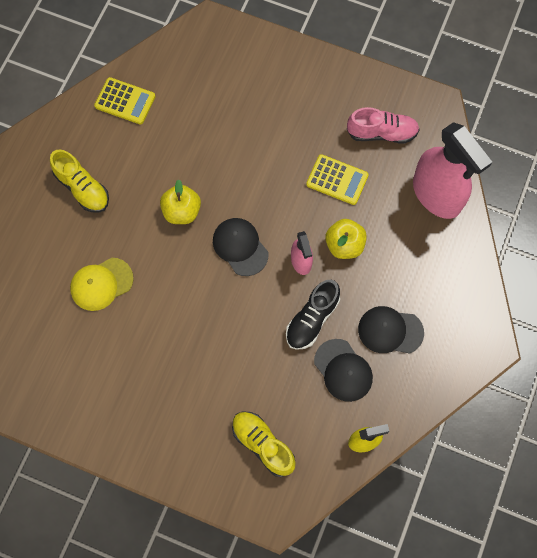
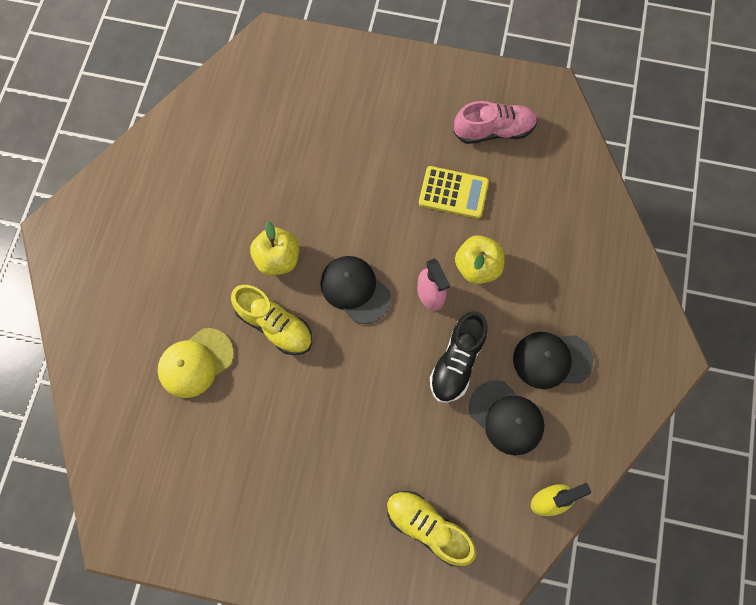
camera: 10 degrees left, 0 degrees up
(82, 188) = (154, 251): yellow shoe -> yellow shoe (275, 325)
(125, 101) = (188, 141): yellow calculator -> none
(437, 195) = (571, 191): pink spray bottle -> none

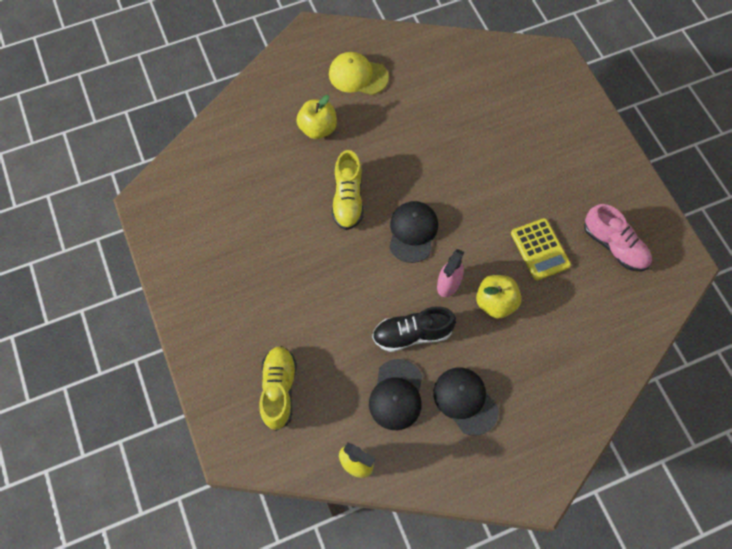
camera: 55 degrees right, 5 degrees down
(195, 363) = (286, 169): yellow cap -> yellow cap (358, 75)
(278, 259) = (396, 170): yellow apple -> yellow apple (318, 129)

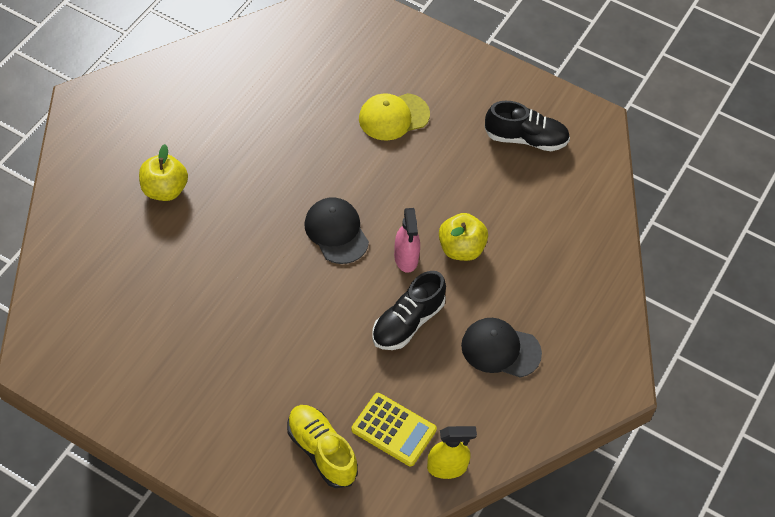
camera: 40 degrees left, 10 degrees down
(348, 199) = (249, 238): yellow shoe -> none
(358, 75) = (166, 118): yellow cap -> yellow cap (393, 117)
(396, 395) = (435, 384): black cap -> none
(540, 249) = (464, 179): yellow calculator -> yellow calculator (393, 430)
(614, 246) = (526, 139): pink shoe -> black shoe

